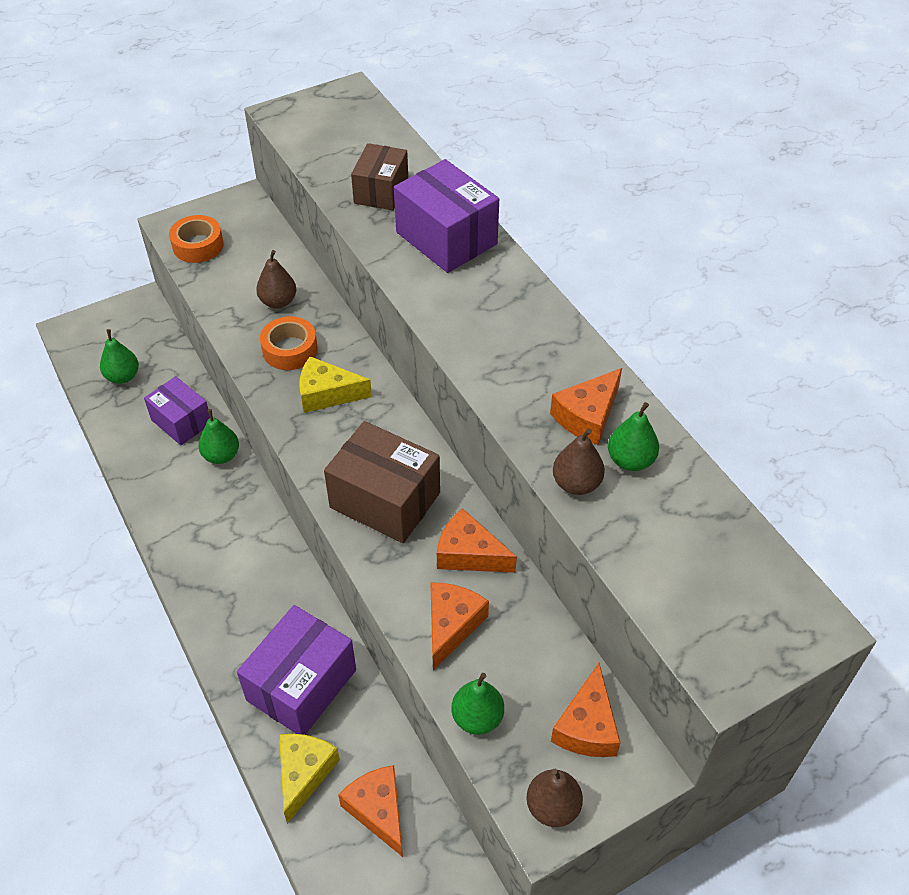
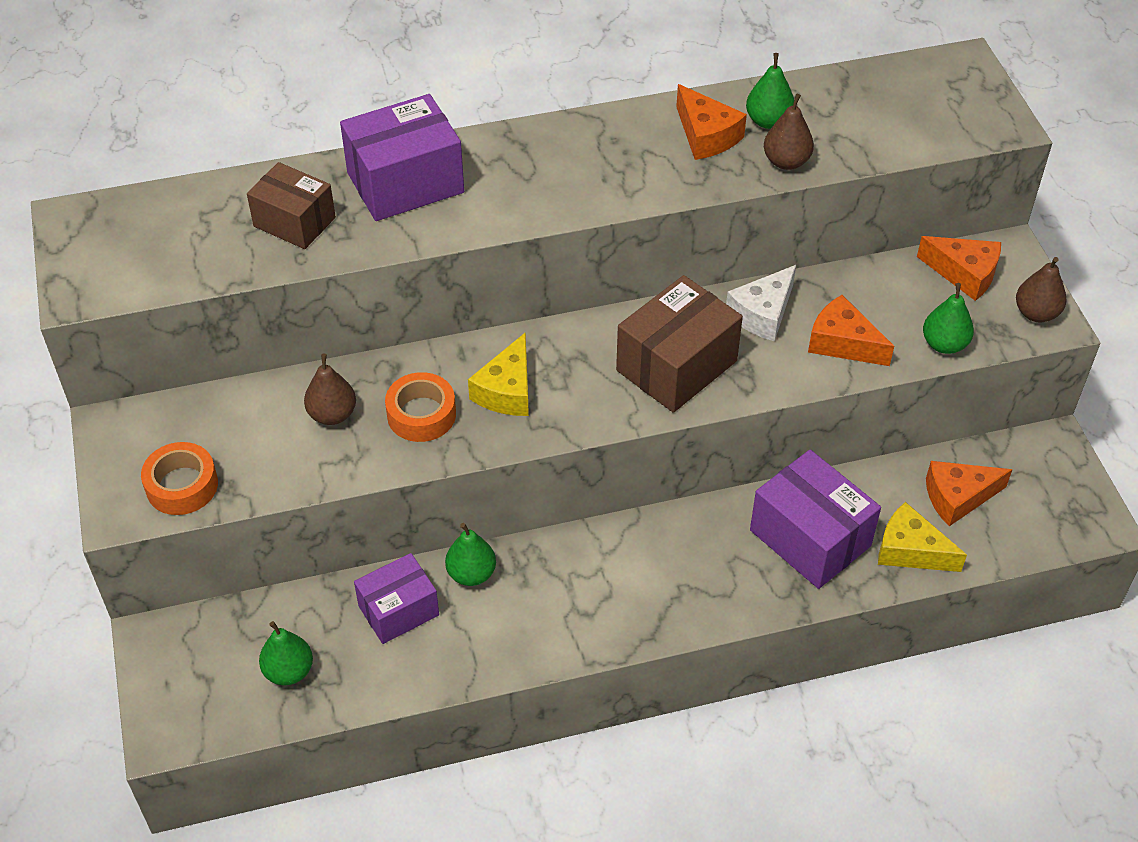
camera: 75 degrees left, 0 degrees up
(469, 554) = (762, 313): orange cheese -> white cheese

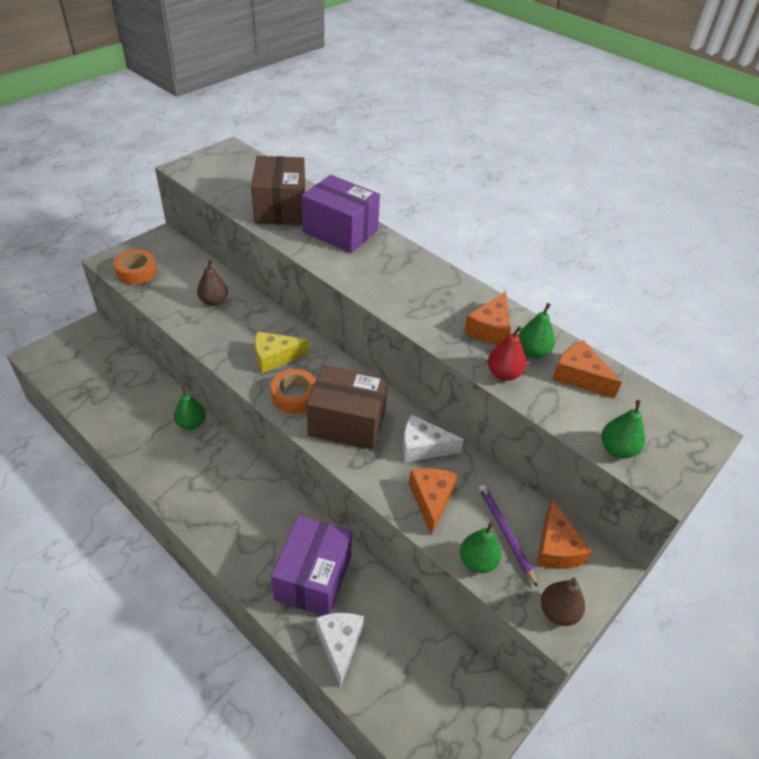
camera: 55 degrees right, 5 degrees down
(289, 671) = (93, 381): green pear -> green pear (617, 449)
(294, 222) = (280, 208): brown box -> brown box, size x1.52
(398, 610) = (151, 405): purple box -> none
(421, 414) = (235, 332): orange tape -> orange tape (294, 396)
(786, 161) = (503, 374): brown pear -> red pear
(910, 550) = (339, 644): yellow cheese -> white cheese
(923, 304) = (505, 533): none -> purple pencil
(958, 497) = (406, 656): orange cheese -> orange cheese (579, 376)

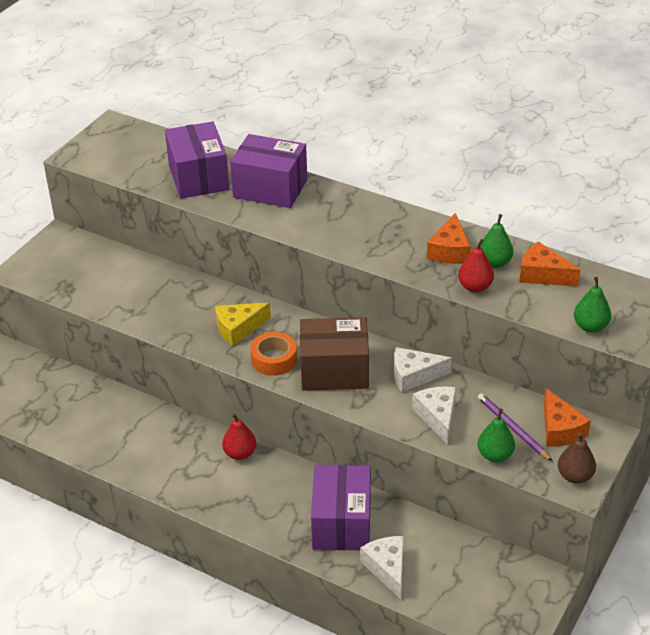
camera: 10 degrees left, 5 degrees down
(137, 272) = (52, 277): orange tape -> none
(191, 423) = (160, 420): green pear -> none
(214, 301) = (149, 289): brown pear -> none
(247, 476) = (240, 453): none -> red pear
(280, 208) = (198, 177): brown box -> purple box
(431, 500) = (437, 417): orange cheese -> white cheese

